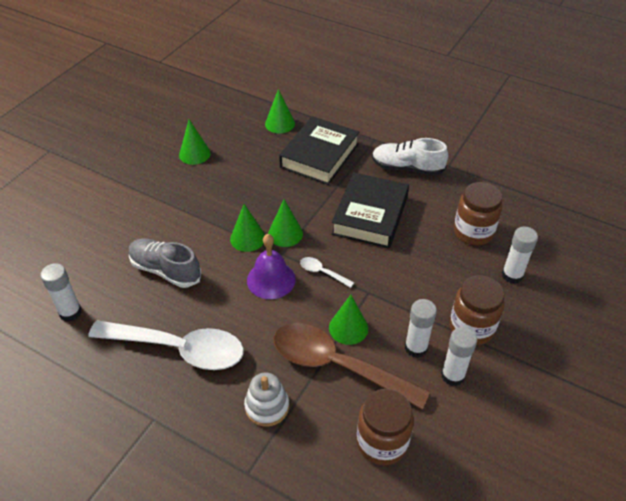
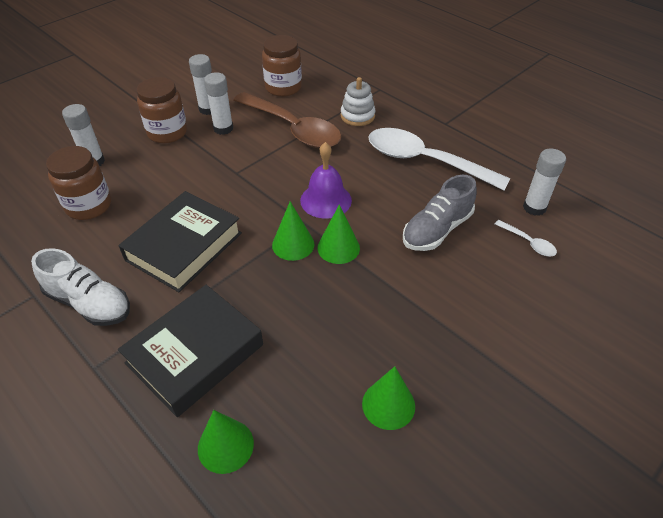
camera: 165 degrees left, 0 degrees up
(165, 270) = (437, 230): grey shoe -> grey shoe turned 90 degrees clockwise
(322, 272) = (271, 197): white spoon -> white spoon (528, 243)
(348, 328) = (270, 150): green cone -> none

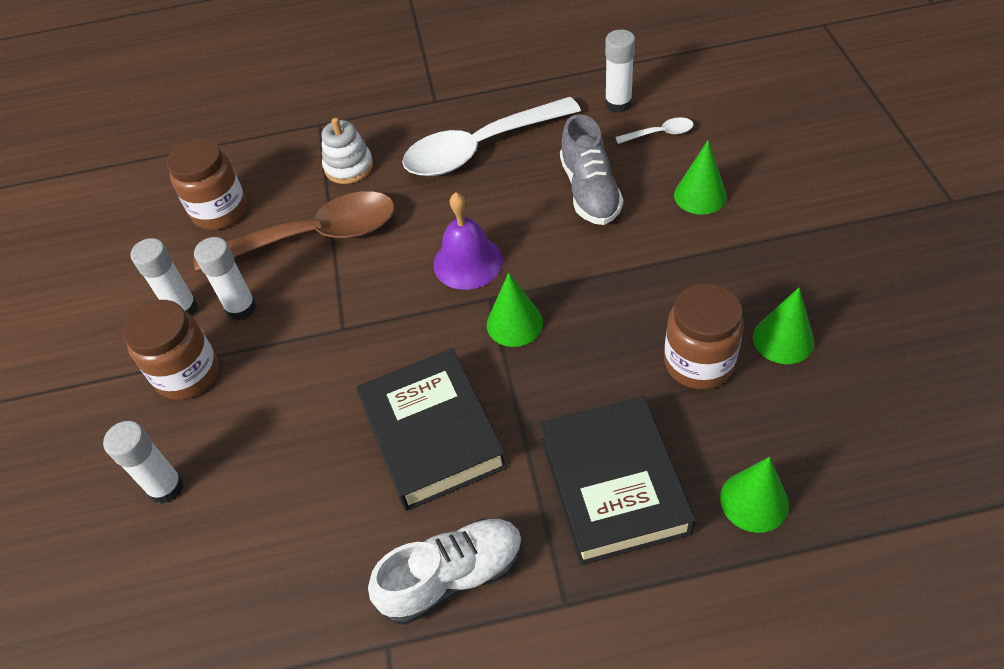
camera: 50 degrees left, 5 degrees up
(89, 206) = (260, 522): brown jar -> brown jar (698, 363)
(338, 248) = (551, 284): green cone -> green cone (700, 195)

